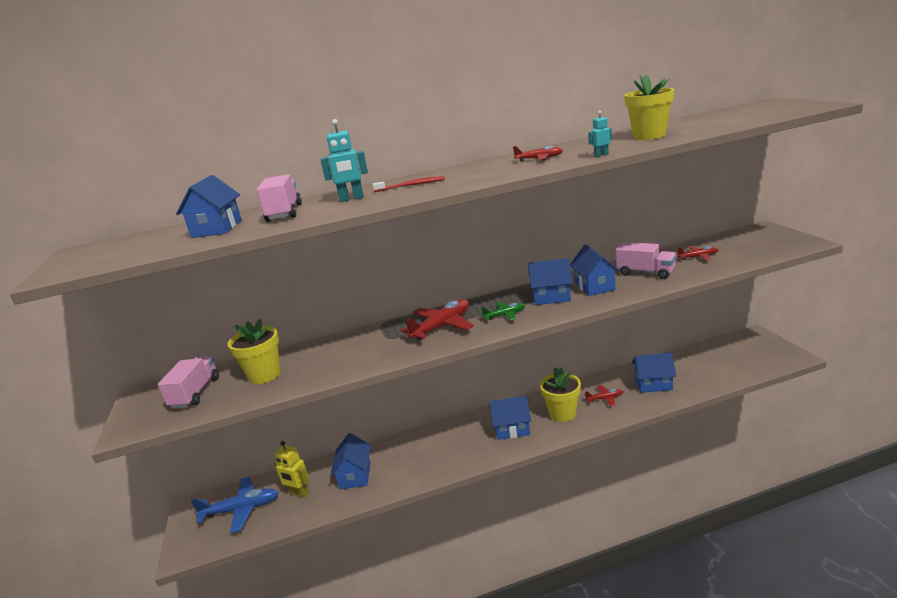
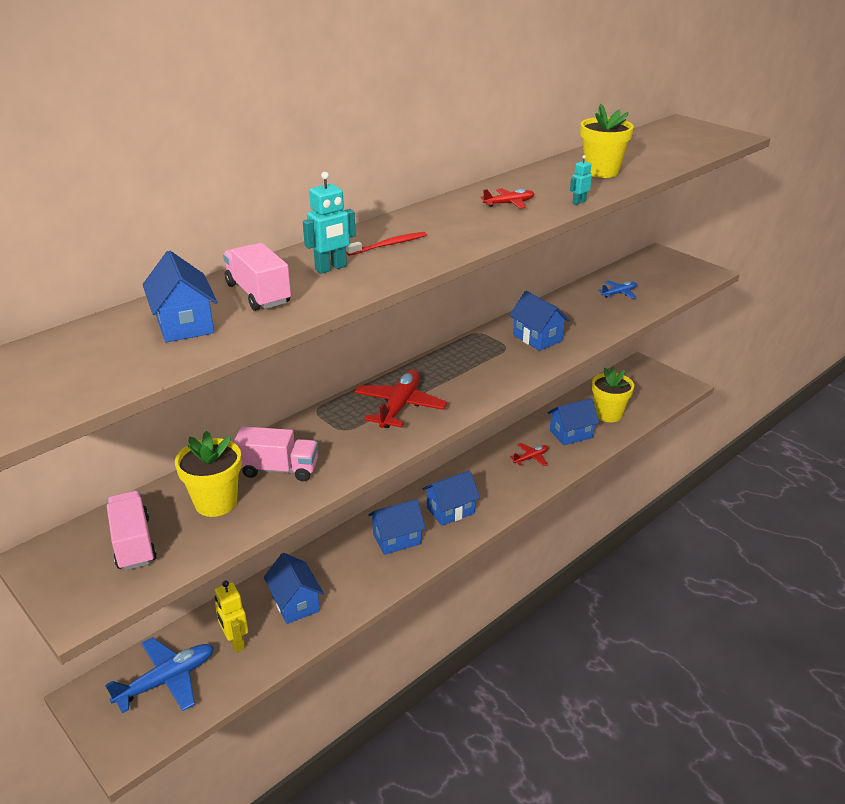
camera: 30 degrees left, 10 degrees up
(299, 494) = (235, 642): yellow robot -> yellow robot turned 60 degrees clockwise
(505, 315) = (464, 384): green plane -> none
(551, 297) = (499, 355): blue house -> blue house (397, 539)
(562, 414) = (495, 483): yellow flower pot -> yellow flower pot (608, 414)
(645, 273) = (579, 317): pink truck -> pink truck (278, 469)
(698, 257) = (619, 293): red plane -> blue plane

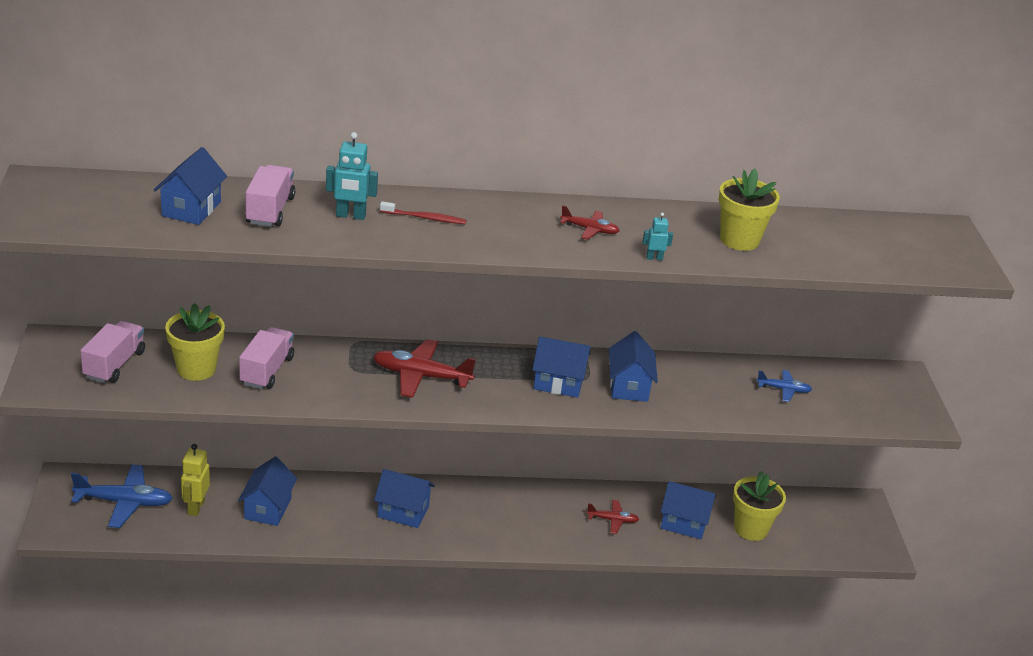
camera: 35 degrees right, 0 degrees up
(278, 469) = (267, 371): pink truck -> pink truck turned 120 degrees counterclockwise
(399, 406) = (420, 376): red plane -> red plane turned 135 degrees counterclockwise
(450, 510) = (477, 518): blue house -> blue house (558, 383)

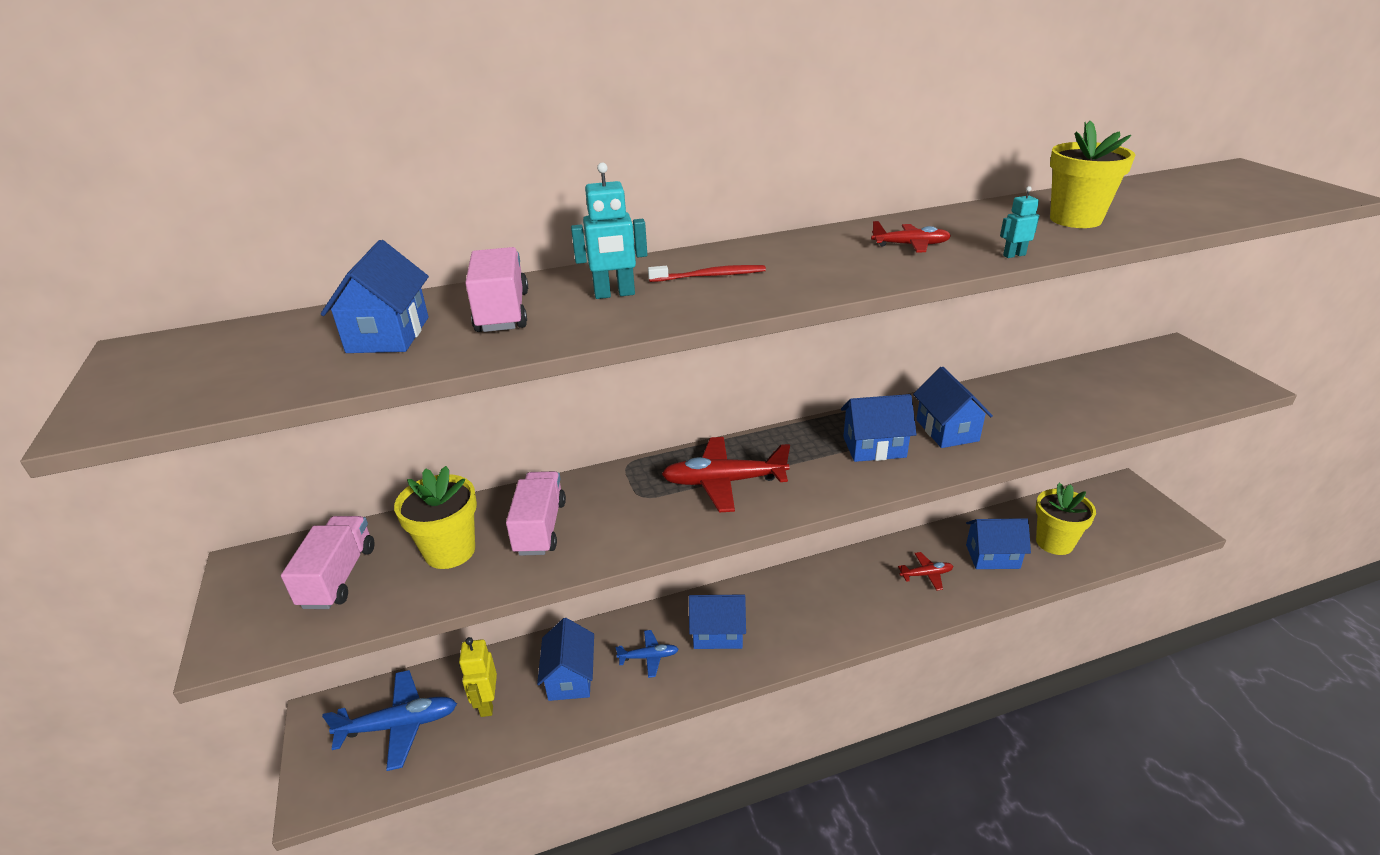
camera: 10 degrees left, 0 degrees up
(783, 390) = (1092, 391): blue plane -> blue plane (649, 657)

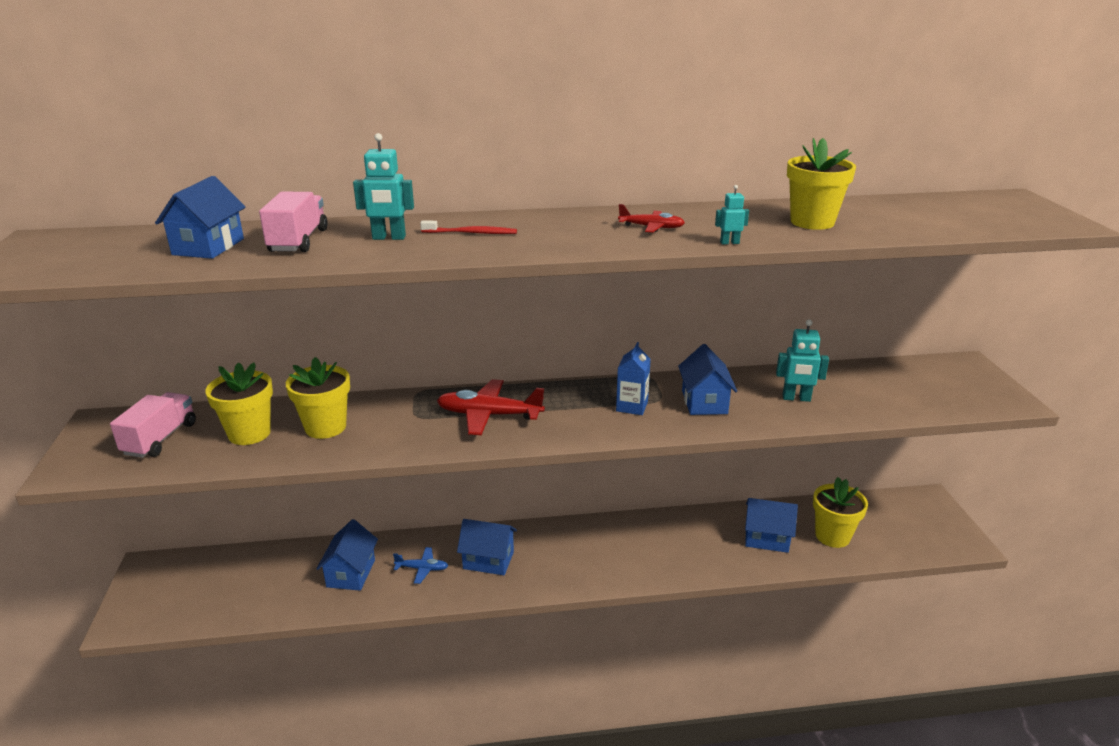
camera: 10 degrees right, 5 degrees down
(399, 725) = (203, 584): blue plane -> none
(487, 703) = (277, 581): yellow robot -> none
(540, 528) = (325, 427): pink truck -> yellow flower pot
(874, 447) = (632, 406): blue house -> blue carton
(926, 574) = (697, 544): red plane -> none
(1037, 412) = (796, 398): none -> turquoise robot

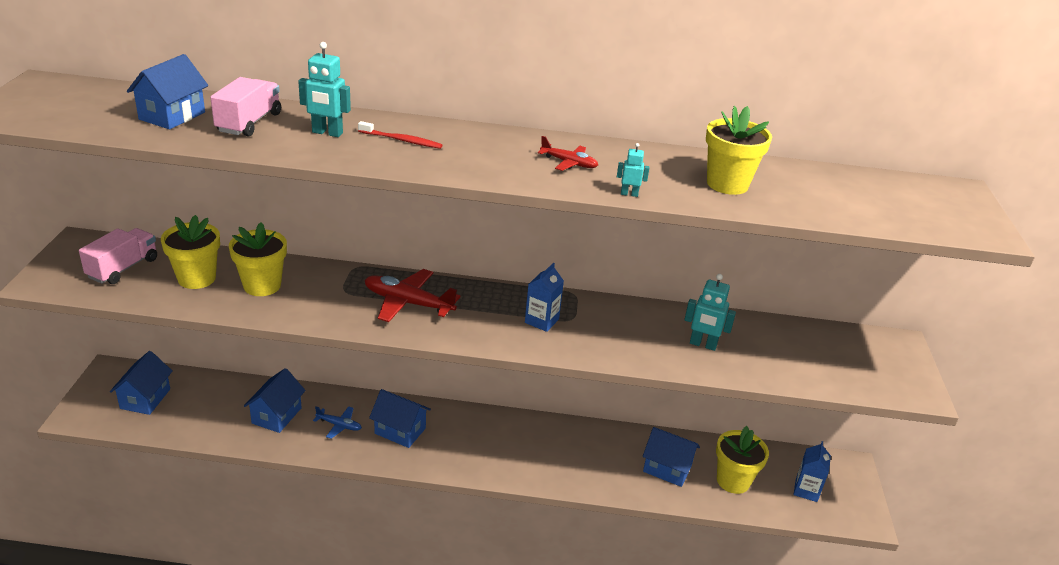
camera: 10 degrees right, 5 degrees up
(704, 402) = (612, 330): blue house -> blue house (145, 399)
(902, 530) = (806, 490): none -> blue carton

